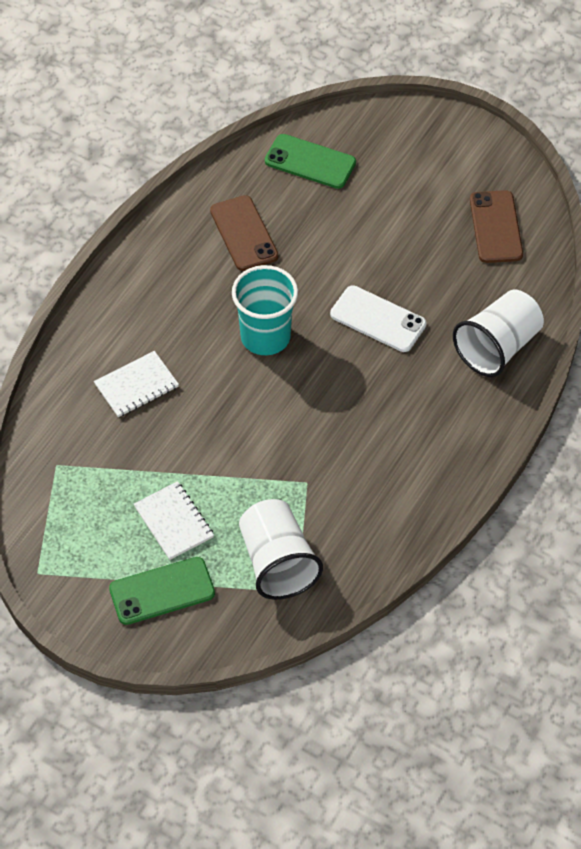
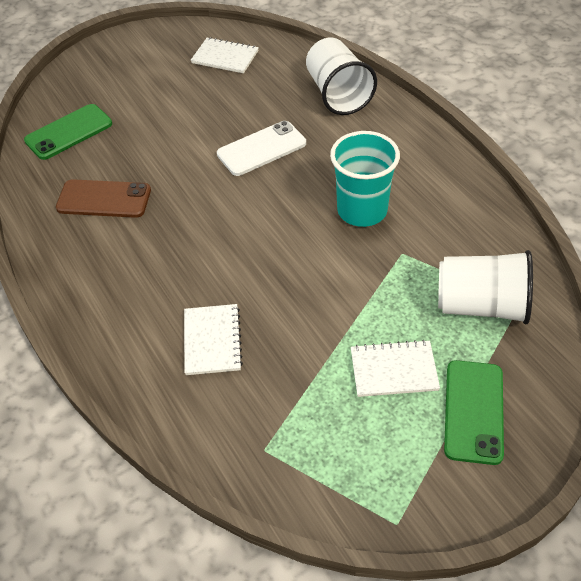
camera: 60 degrees left, 5 degrees down
(265, 337) = (226, 225): turquoise cup -> turquoise cup (362, 210)
(495, 227) = (225, 57): brown phone -> white notebook

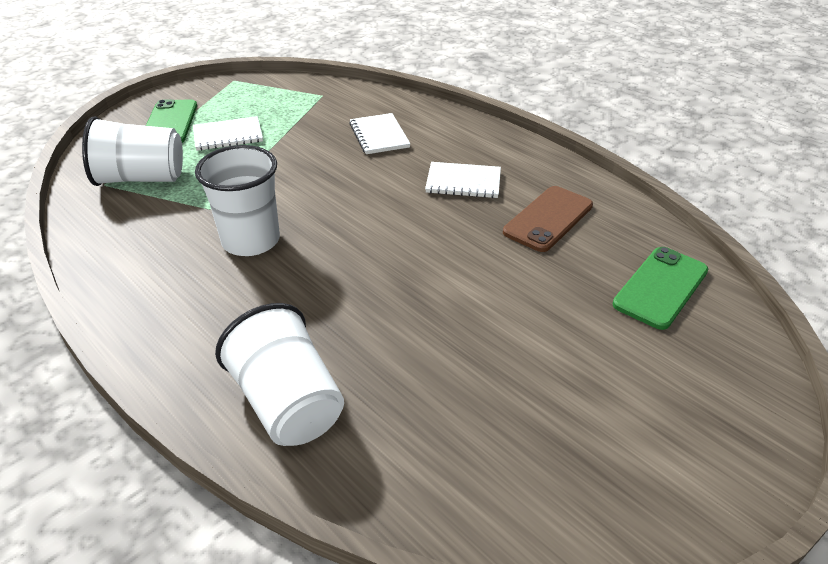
camera: 165 degrees right, 10 degrees down
(104, 199) = (548, 219): brown phone -> brown phone turned 45 degrees counterclockwise
(225, 57) = (513, 462): white notebook -> white notebook (463, 182)
(261, 149) = (388, 297): white phone -> none
(362, 210) = (251, 241): turquoise cup -> white cup

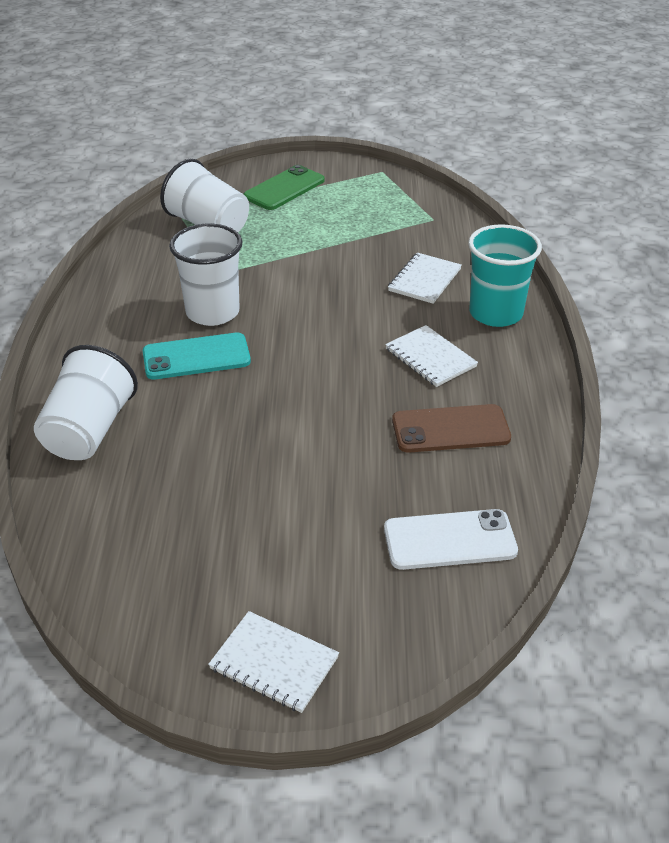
camera: 45 degrees right, 0 degrees up
(228, 135) = (310, 220): white notebook -> white notebook (274, 663)
(291, 282) = (196, 357): none -> turquoise phone
(457, 133) = (495, 313): none -> turquoise cup
(660, 287) = (449, 540): green phone -> white phone

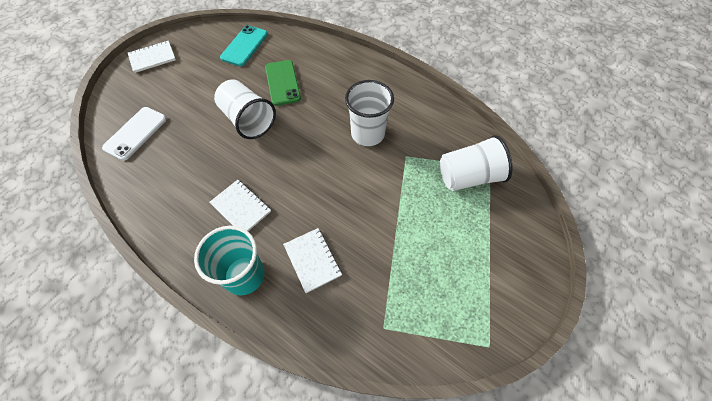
camera: 125 degrees right, 20 degrees up
(89, 431) = (315, 56): white cup -> white cup (248, 120)
(196, 357) = (334, 110): turquoise phone -> turquoise phone (244, 46)
(284, 188) = (497, 250): green phone -> green phone (283, 83)
(430, 358) = (241, 207): white notebook -> white notebook turned 45 degrees clockwise
(450, 429) = (186, 178): brown phone -> none

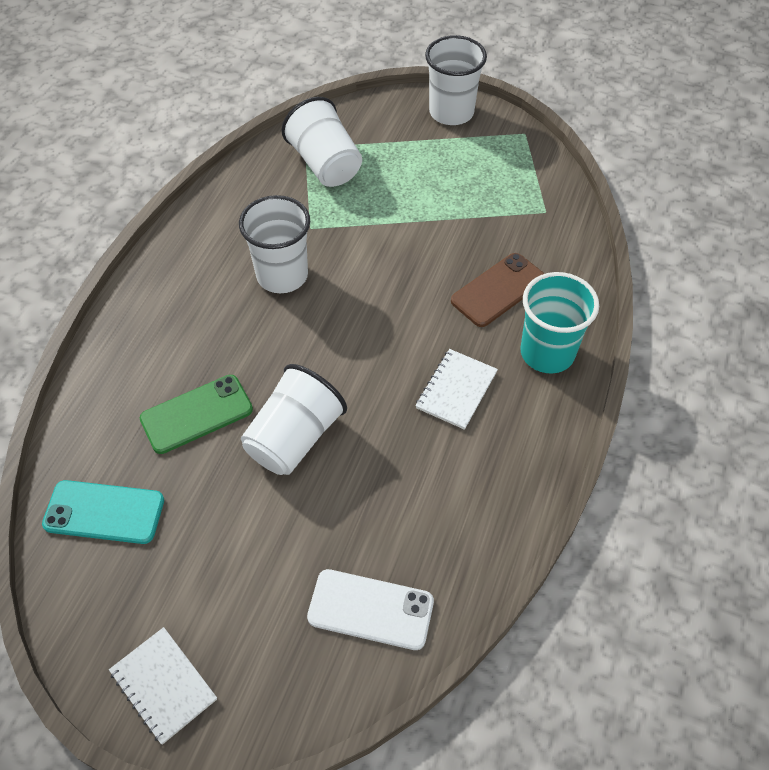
camera: 105 degrees left, 5 degrees down
(312, 260) = (498, 290): white notebook -> brown phone
(524, 286) = (451, 112): none -> white cup

